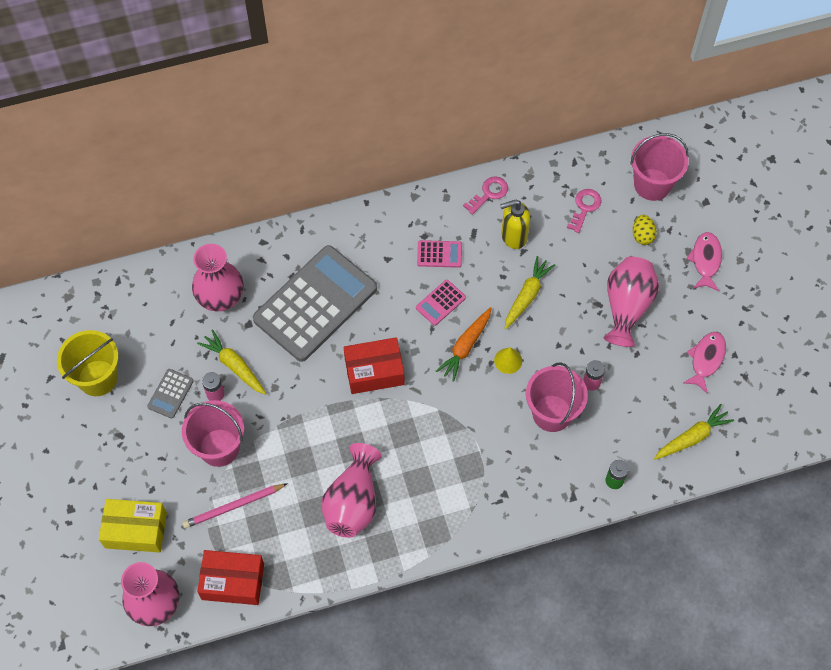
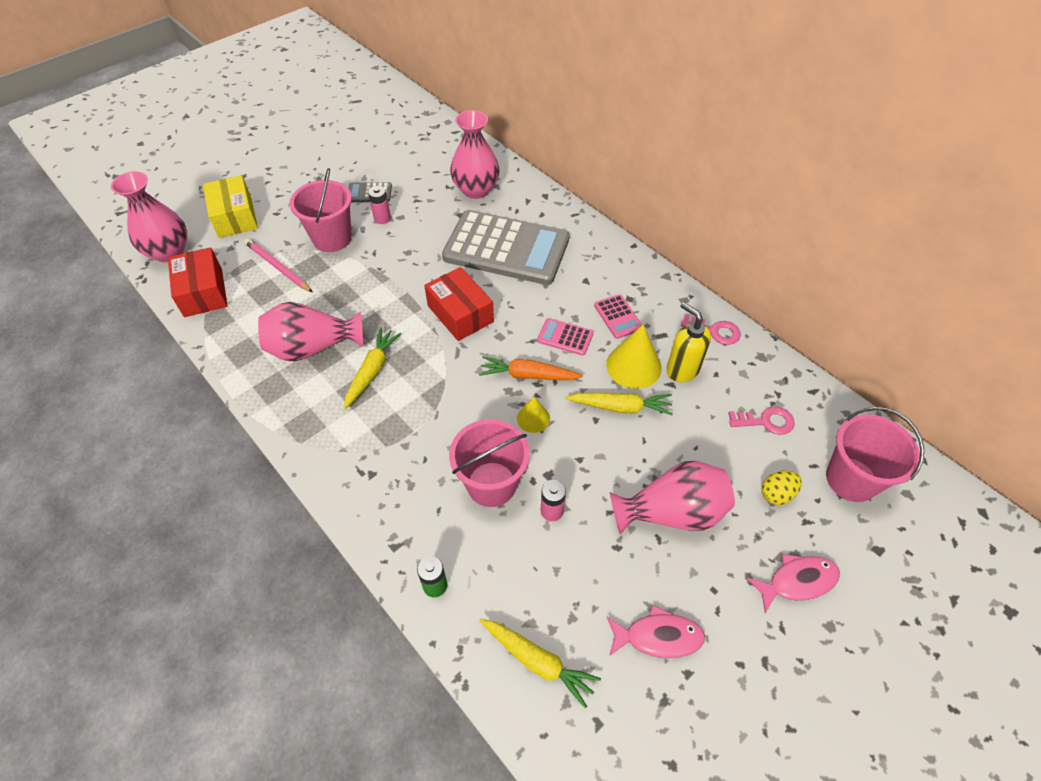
camera: 65 degrees right, 10 degrees down
(98, 378) = (364, 150): yellow bucket -> none
(234, 366) = (415, 220): yellow carrot -> yellow carrot (372, 371)
(493, 268) = (633, 366): none -> yellow cone

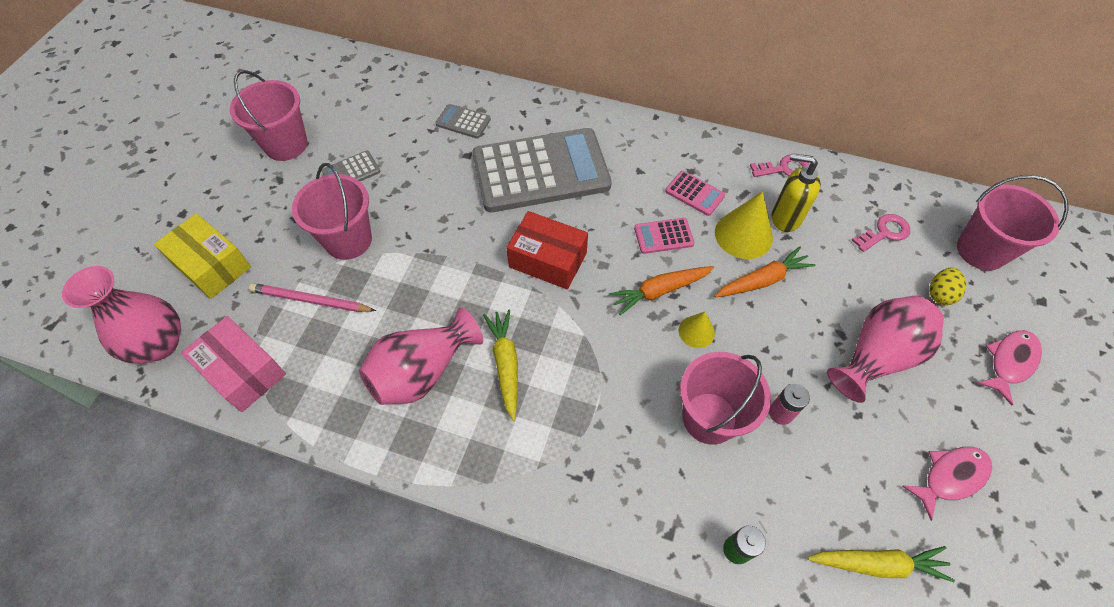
camera: 30 degrees left, 5 degrees up
(203, 292) = (243, 371): red box -> pink box
(340, 157) = (286, 145): none -> pink bucket
(382, 218) = (387, 194): pink battery -> none
(476, 190) = (463, 122): pink vase -> grey calculator
(621, 407) = (762, 280): yellow carrot -> orange carrot

